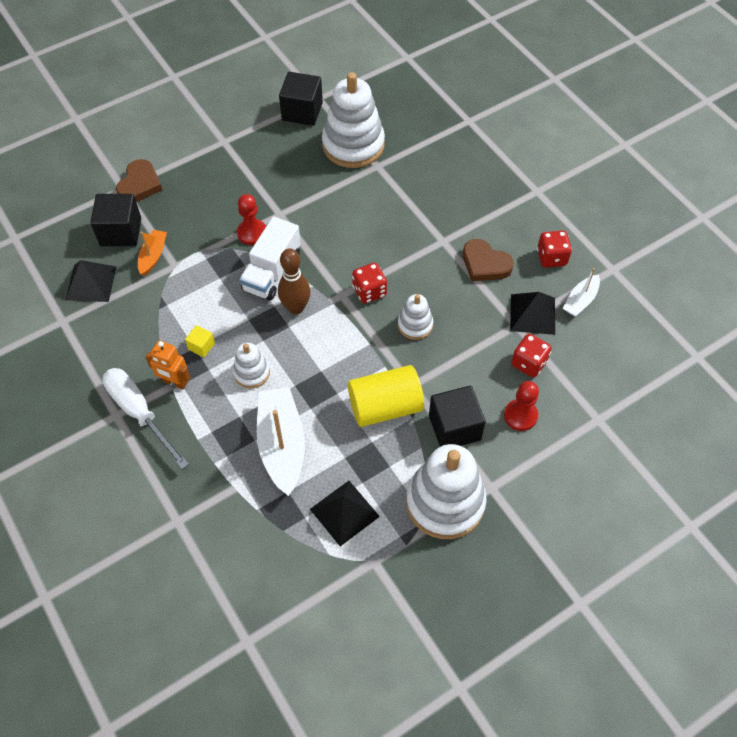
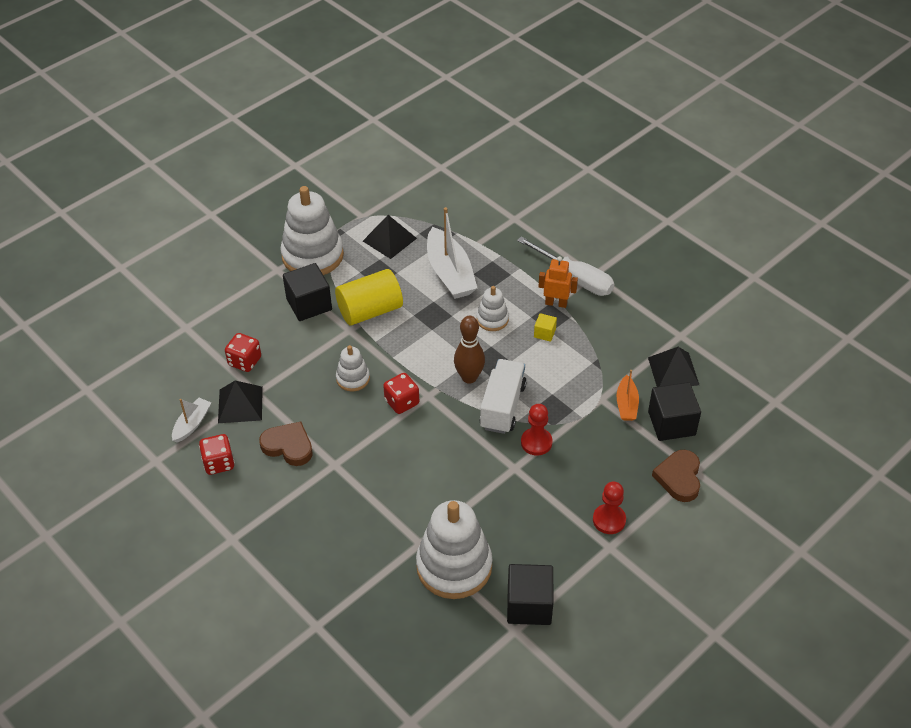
camera: 170 degrees right, 10 degrees down
(520, 416) = (253, 320): red pawn -> red pawn (609, 520)

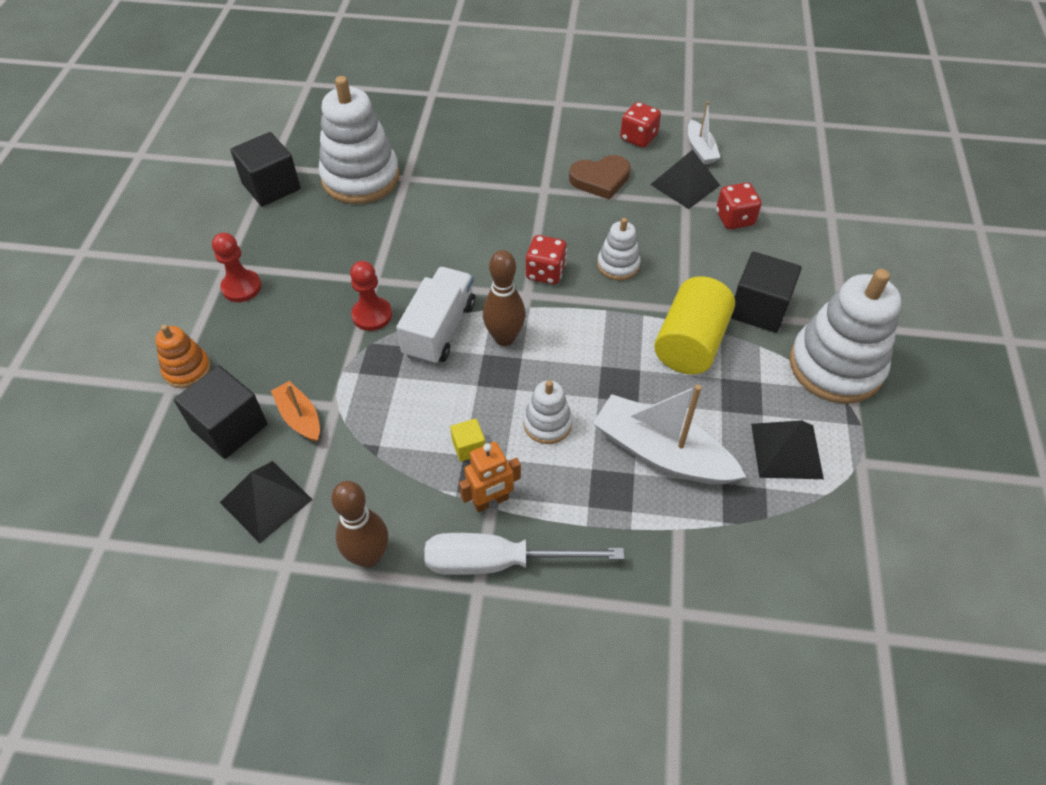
camera: 140 degrees right, 5 degrees up
(502, 406) = (439, 329): white truck -> white truck turned 135 degrees counterclockwise
(636, 315) = (369, 556): none -> brown bowling pin
(679, 478) = (187, 370): brown heart -> orange stacking toy

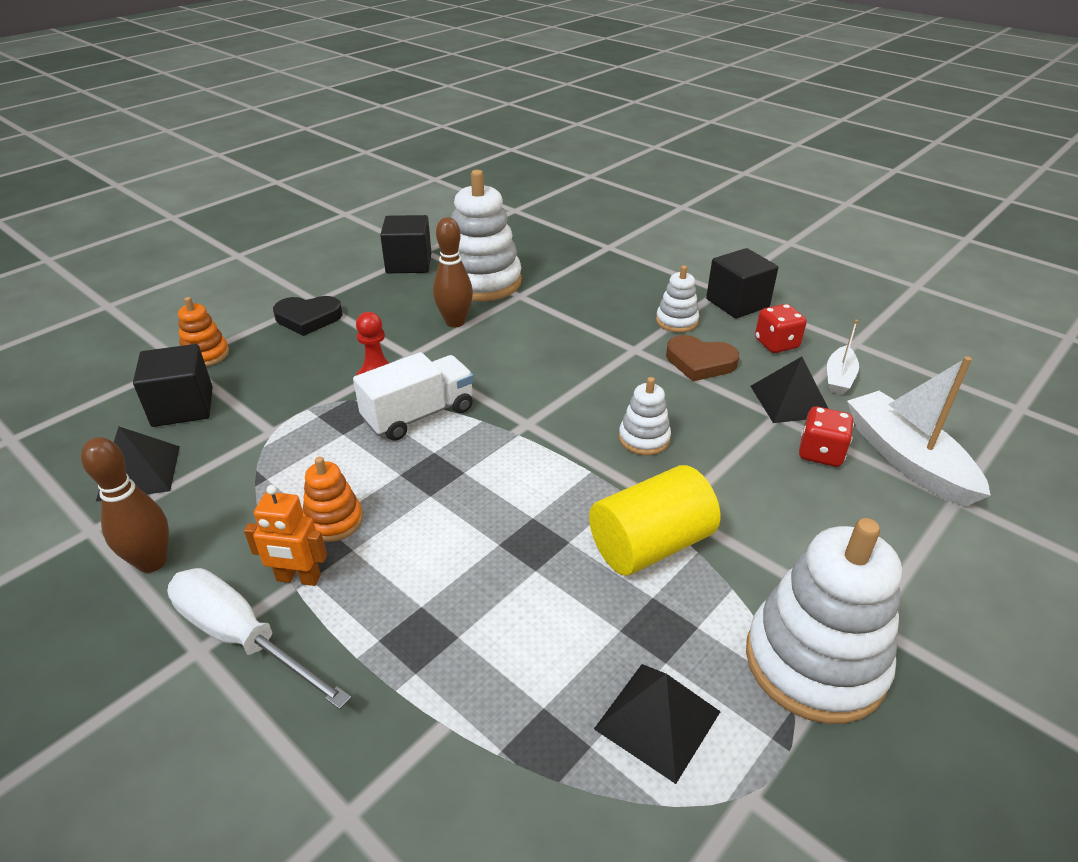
camera: 35 degrees right, 15 degrees down
(241, 287) = (308, 318): red pawn -> black heart
(299, 417) = (236, 425): orange boat -> none
(468, 447) = (334, 521): yellow cube -> orange stacking toy
(504, 338) = (467, 448): brown bowling pin -> brown bowling pin (455, 322)
(545, 272) = (564, 413): red dice -> none
(547, 424) = (424, 540): white stacking toy -> white stacking toy (676, 321)
(661, 453) = (507, 634): white boat -> white boat (907, 459)
(758, 309) = (767, 551): black cube -> black cube (737, 303)

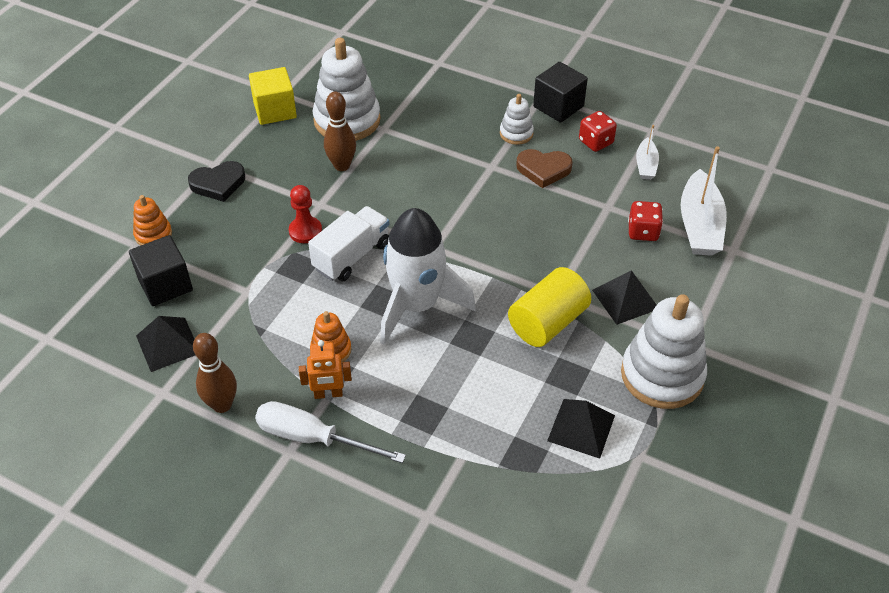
camera: 15 degrees left, 10 degrees up
(409, 263) = (275, 110): black cube -> yellow cube
(475, 487) = (417, 305): none -> white rocket
(644, 438) = (521, 244): white stacking toy -> none
(790, 400) = (615, 192): black pyramid -> black pyramid (625, 299)
(907, 459) = (699, 225): white boat -> white boat turned 135 degrees counterclockwise

